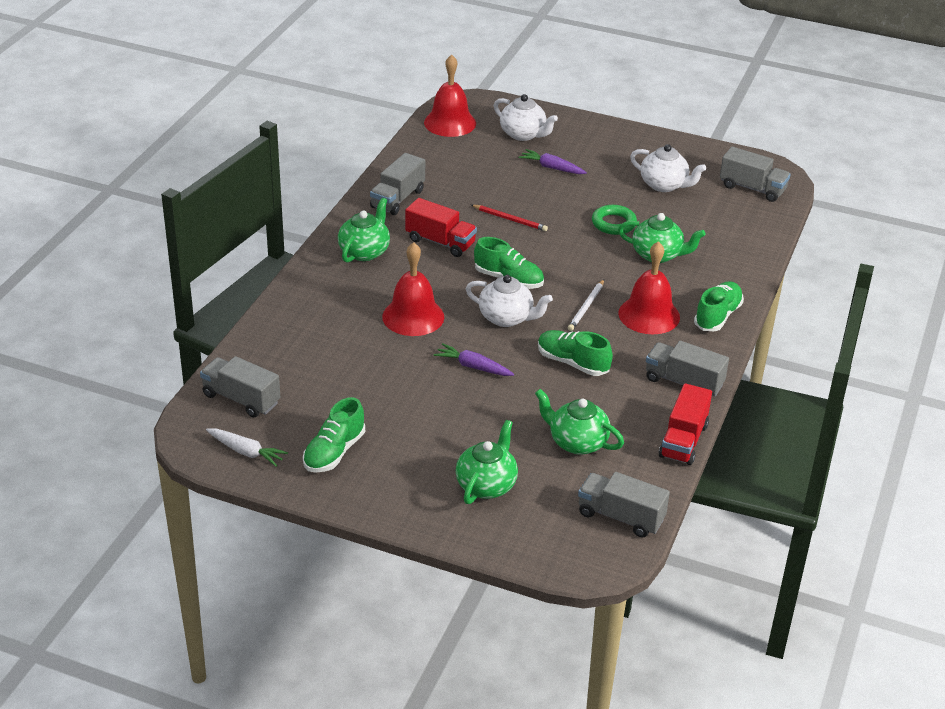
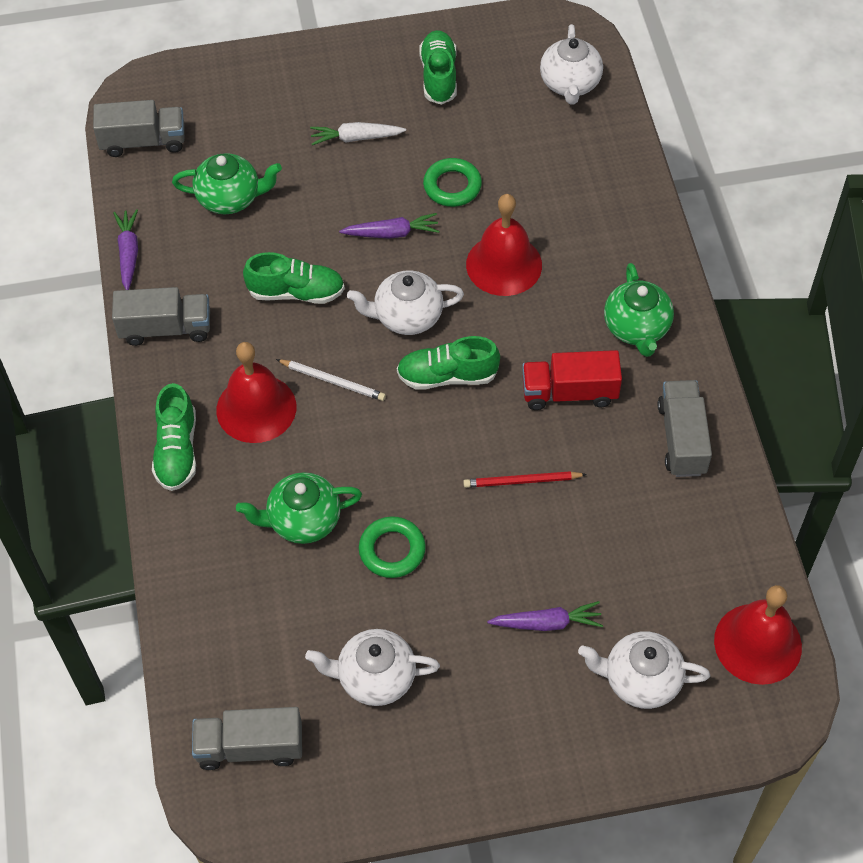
camera: 150 degrees right, 20 degrees up
(241, 399) = (570, 84): grey truck -> white teapot
(246, 452) = (512, 39): white carrot -> white carrot (356, 138)
(401, 375) = (452, 186): none -> green ring
(486, 485) = (282, 113): green teapot -> none
(586, 307) = (333, 381): white pencil -> white pencil turned 120 degrees clockwise
(683, 440) = (128, 253): red truck -> purple carrot

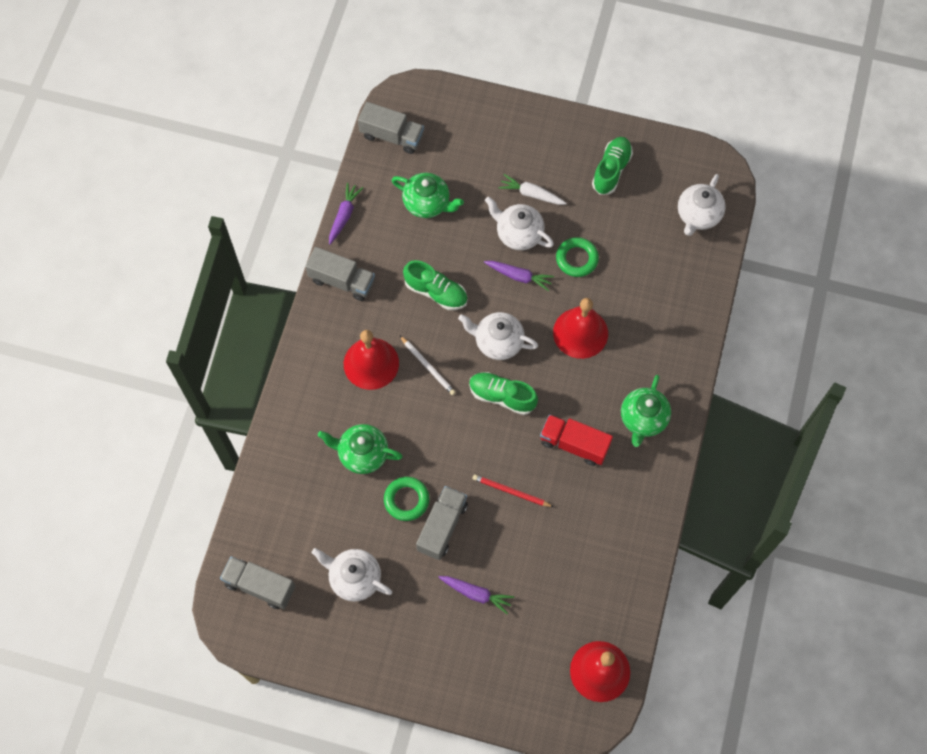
camera: 25 degrees right, 10 degrees up
(177, 450) = (309, 370): green shoe -> none
(640, 680) = (513, 658): white teapot -> white teapot (518, 234)
(682, 439) = (629, 511): grey truck -> grey truck (442, 527)

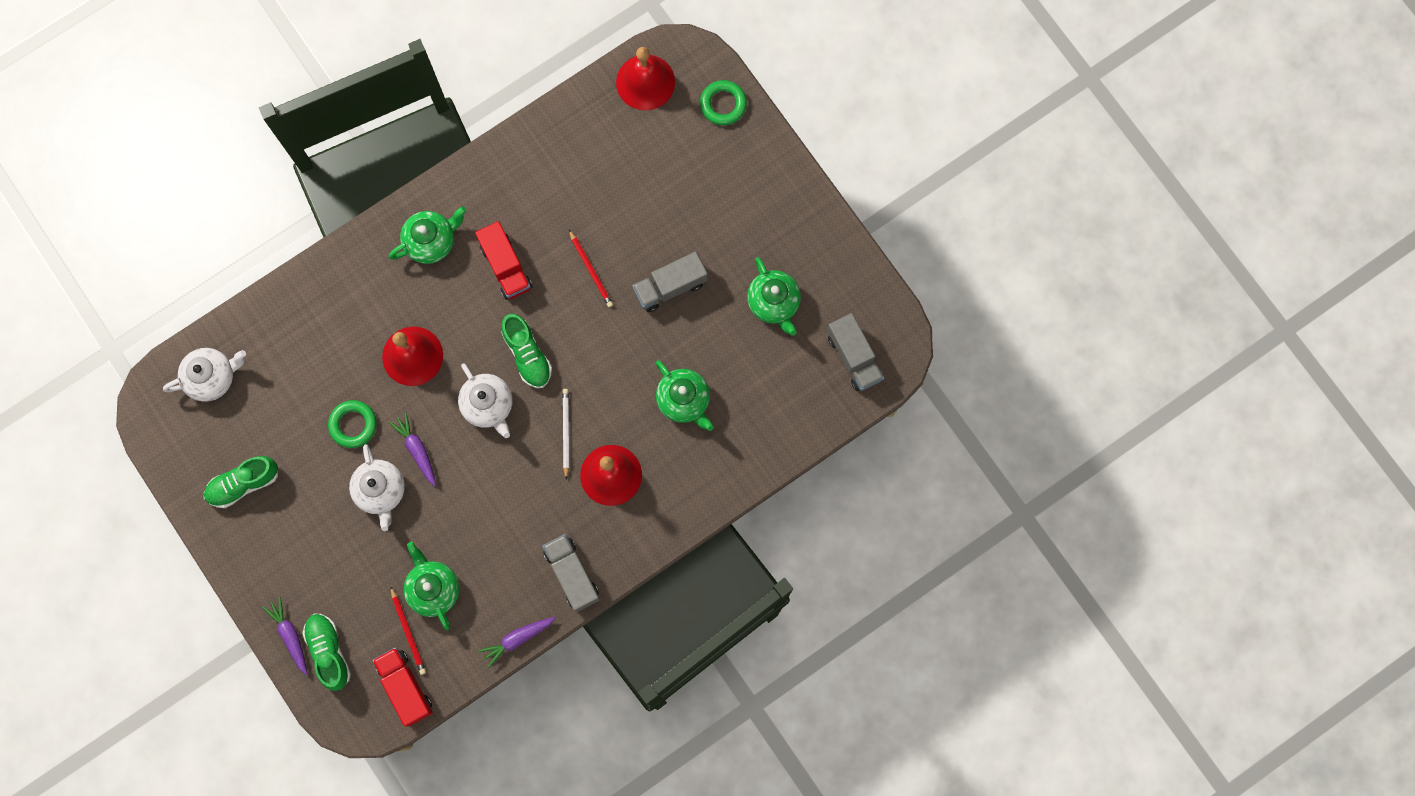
camera: 140 degrees left, 10 degrees up
(354, 578) = (774, 303): white teapot -> green teapot
(392, 136) = (405, 687): grey truck -> red truck
(406, 500) = (680, 332): green ring -> green ring (723, 104)
(420, 167) = (408, 632): none -> red pencil
(436, 292) = (500, 495): green shoe -> green shoe (329, 652)
(476, 594) = (688, 213): purple carrot -> purple carrot (290, 636)
(531, 194) = (334, 520): white carrot -> none

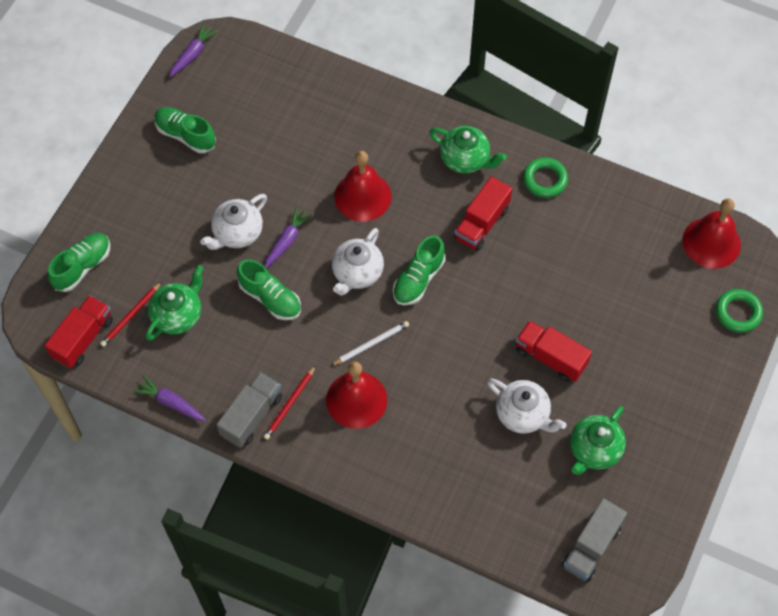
camera: 60 degrees right, 15 degrees down
(212, 377) = (257, 70): white teapot -> white teapot (523, 414)
(290, 636) = (80, 232): purple carrot -> purple carrot (193, 54)
(353, 425) = (279, 185): green ring -> green ring (545, 180)
(466, 496) = (270, 298): none -> green shoe
(591, 270) = (522, 288): red pencil -> red pencil (290, 404)
(670, 287) = (550, 357): grey truck -> red truck
(684, 400) = (459, 423): green teapot -> none

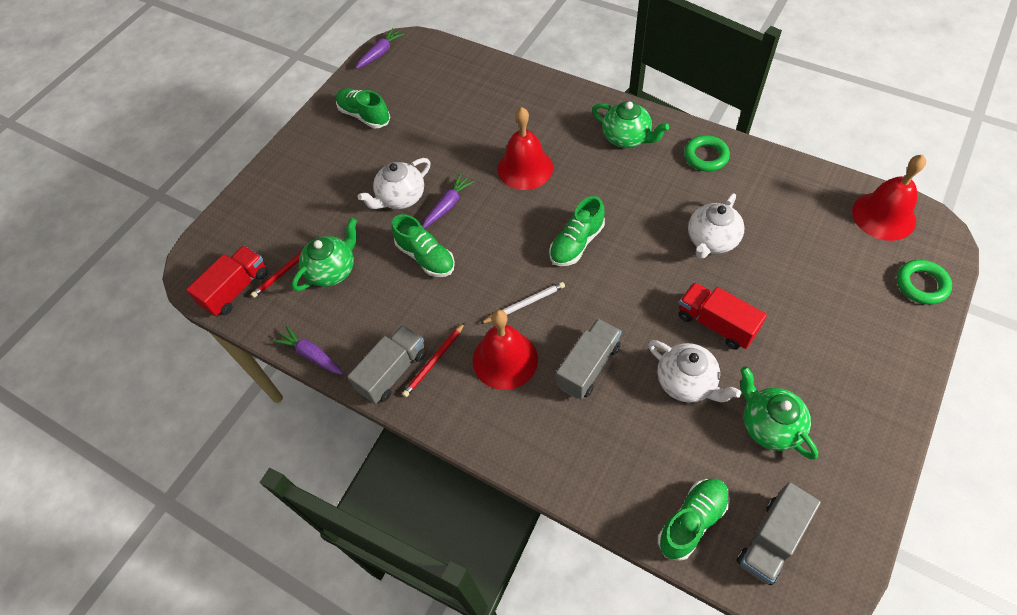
camera: 10 degrees right, 5 degrees down
(82, 267) = (249, 224): green shoe -> green shoe (692, 521)
(357, 273) = (514, 236): white teapot -> white teapot (711, 240)
(434, 403) = (588, 366): none -> grey truck
(481, 223) = (642, 194): red truck -> none
(594, 450) = (769, 425): green teapot -> green teapot turned 105 degrees clockwise

